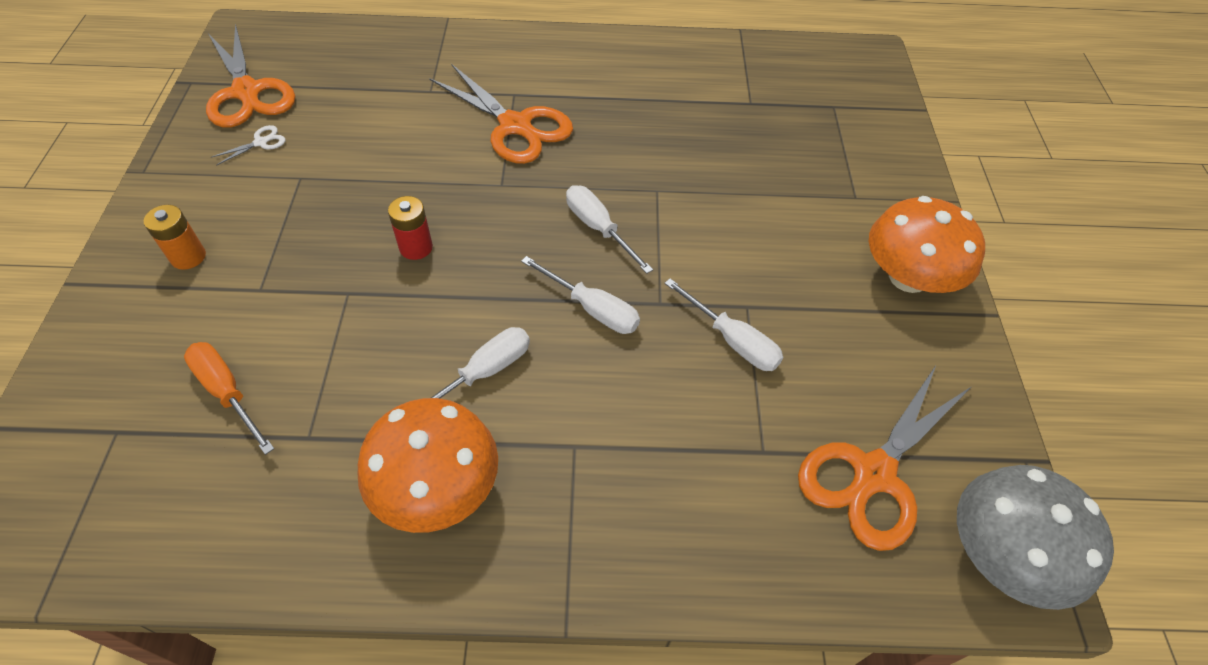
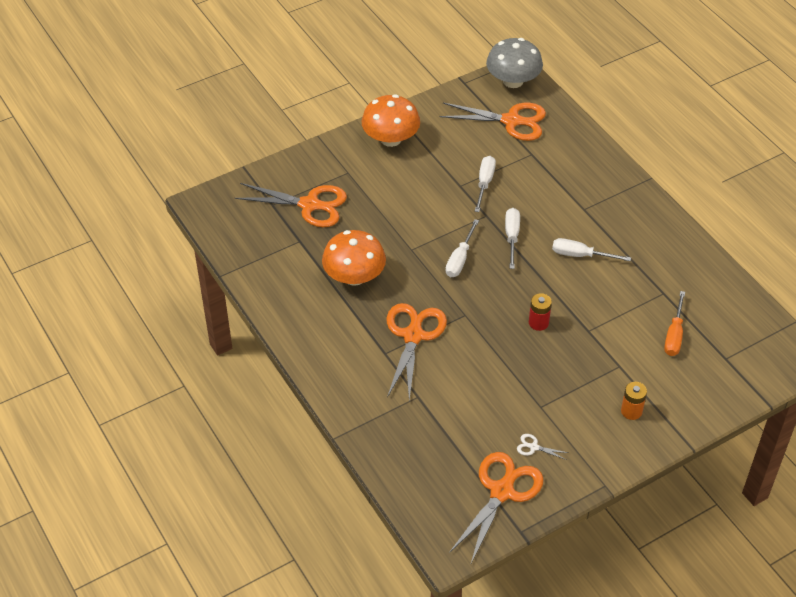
camera: 120 degrees left, 5 degrees down
(437, 487) = (641, 240): orange mushroom -> orange mushroom (354, 276)
(811, 136) = (309, 205): none -> orange scissors

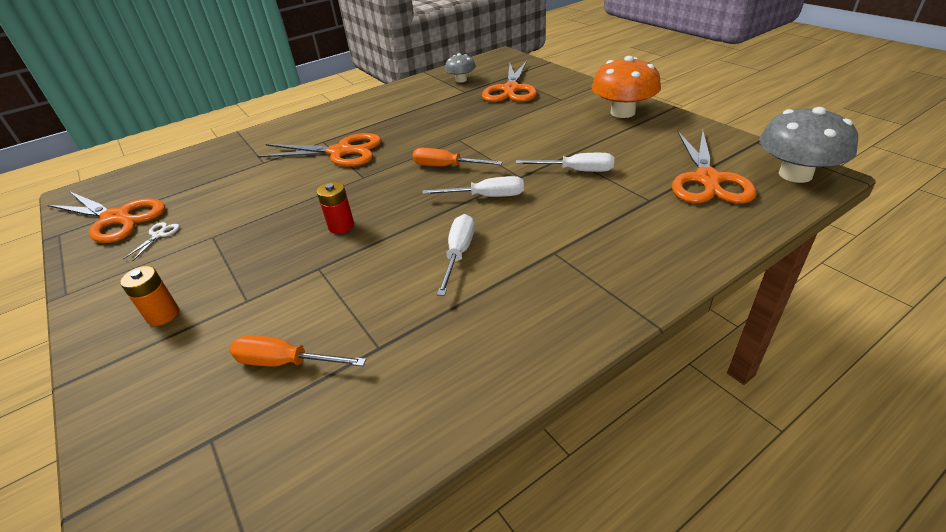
camera: 90 degrees right, 10 degrees down
(265, 242) = (461, 80): none -> grey mushroom
(354, 276) = (421, 117): orange mushroom -> none
(460, 259) = (446, 167): white screwdriver -> orange screwdriver

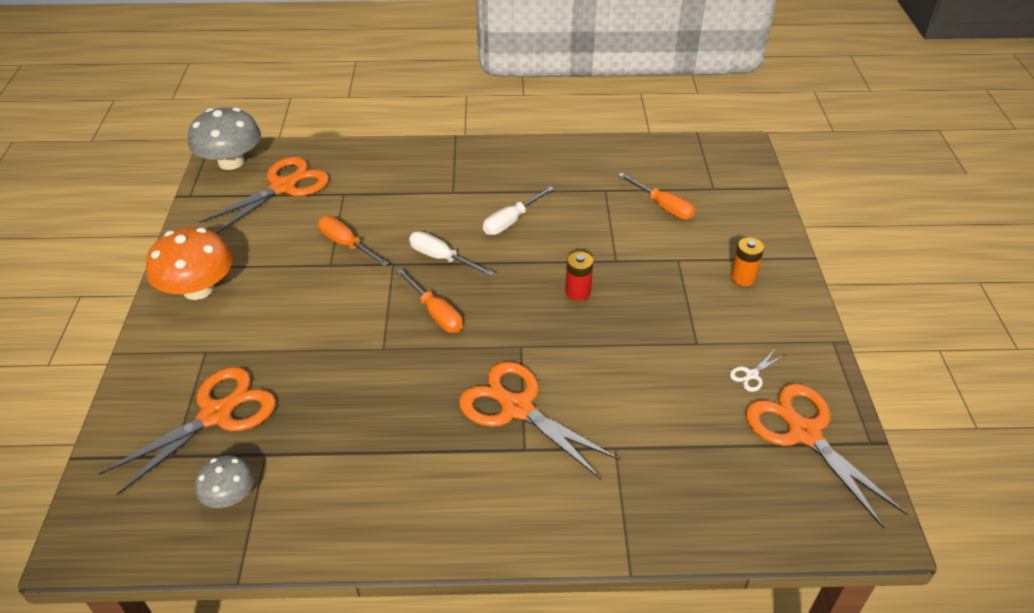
camera: 150 degrees left, 5 degrees up
(576, 171) = (346, 244): white screwdriver -> orange screwdriver

